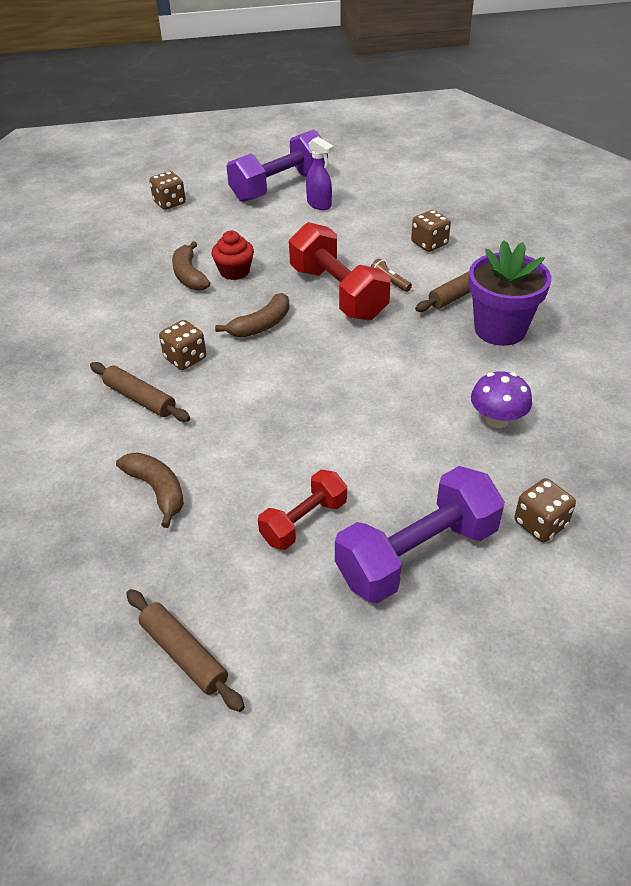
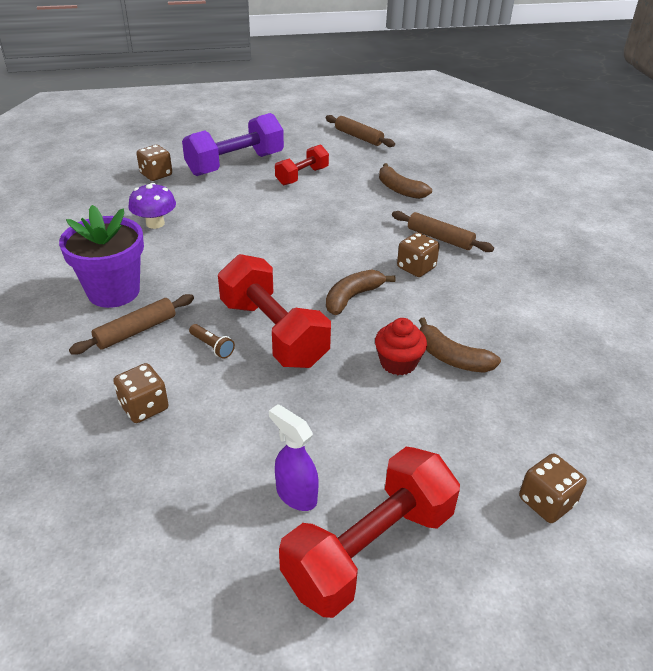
camera: 175 degrees right, 5 degrees down
(189, 275) = (451, 357): brown banana -> brown banana turned 150 degrees clockwise
(279, 186) = (369, 549): purple dumbbell -> red dumbbell

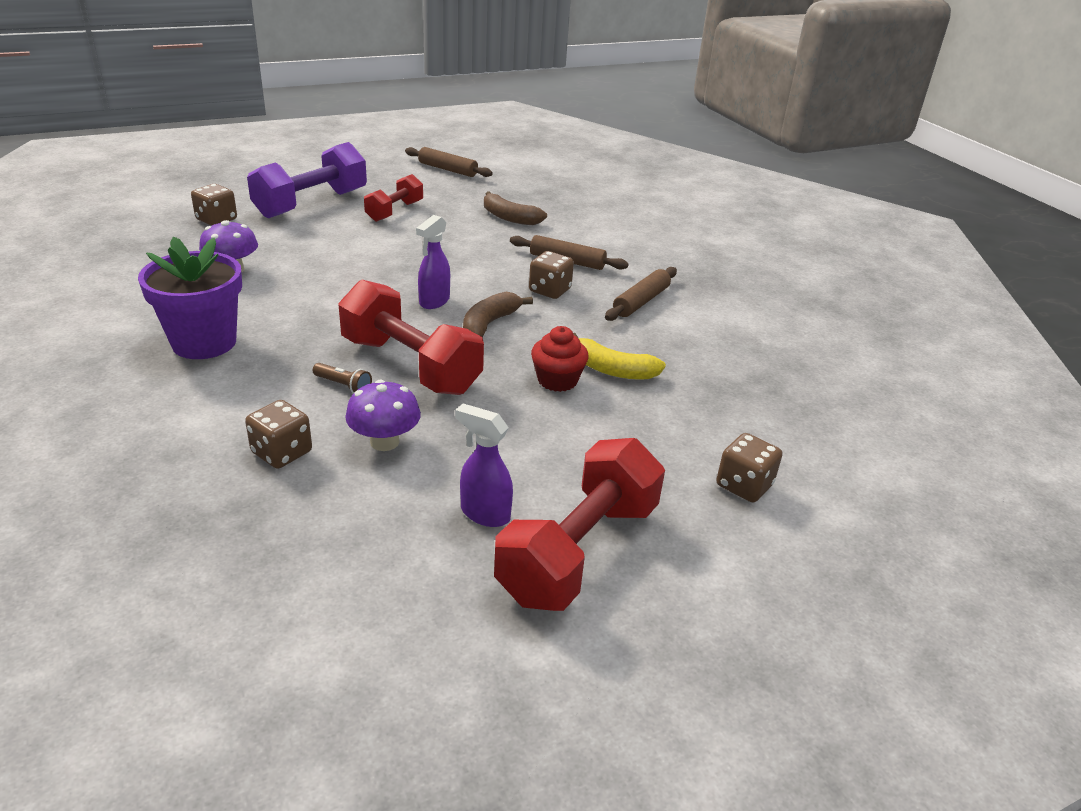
camera: 15 degrees left, 5 degrees down
(136, 331) = (246, 379): brown rolling pin -> brown rolling pin (641, 301)
(230, 408) = (384, 442): none -> purple mushroom
(311, 270) = (434, 302): none -> purple spray bottle
(451, 357) = (612, 370): brown banana -> yellow banana

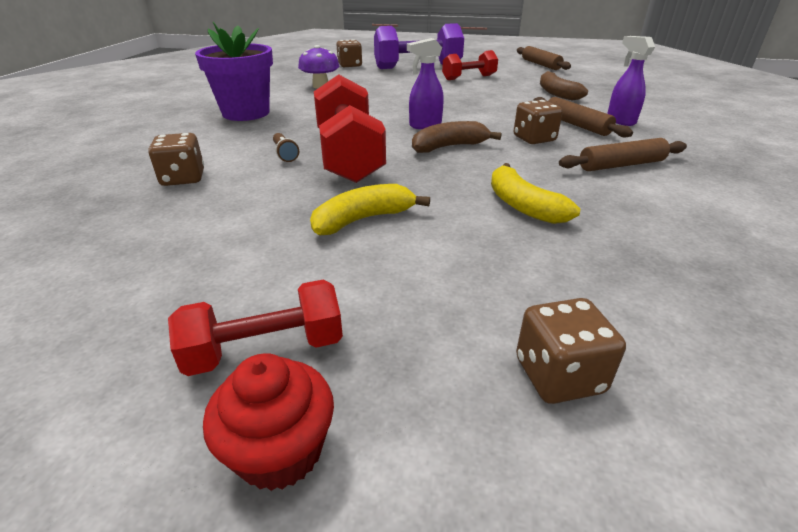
camera: 40 degrees right, 0 degrees up
(384, 442) = (254, 194): purple mushroom -> none
(484, 513) = (240, 273): purple spray bottle -> purple spray bottle (620, 121)
(513, 429) = (363, 219): none -> yellow banana
(557, 380) = (456, 197): red cupcake -> red cupcake (280, 451)
(579, 551) = (265, 349): red dumbbell -> red dumbbell, size x0.58

